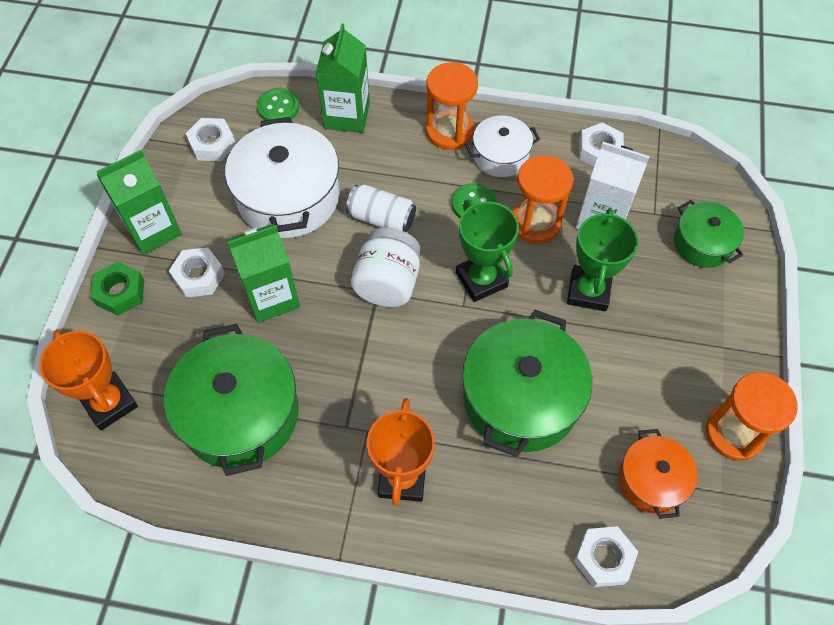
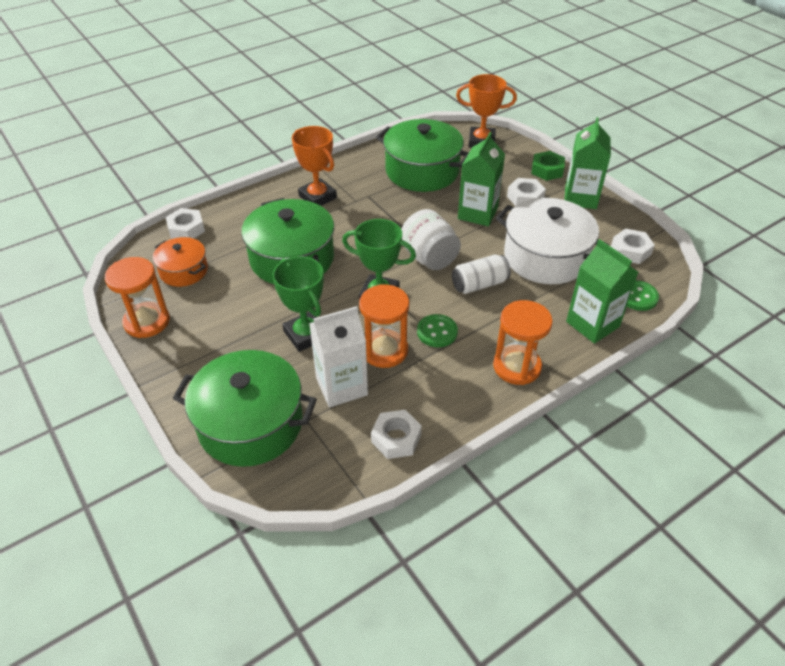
camera: 135 degrees right, 15 degrees down
(500, 156) = (461, 377): white pot -> none
(702, 243) = (251, 424): green pot -> green pot, size x1.79

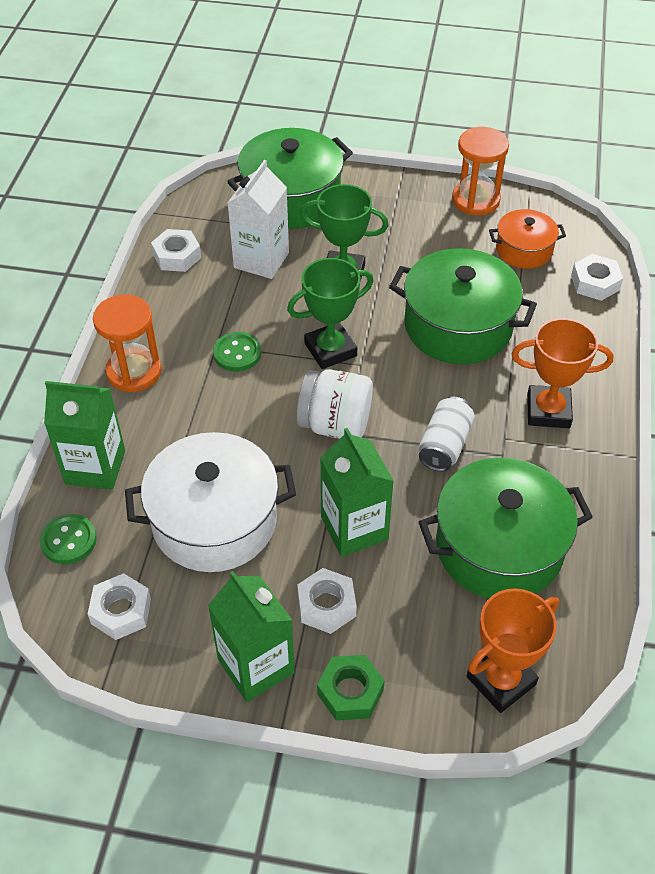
camera: 135 degrees right, 5 degrees up
(384, 350) = (263, 307): orange hourglass -> none
(479, 284) = (251, 431): white can -> white can (444, 445)

